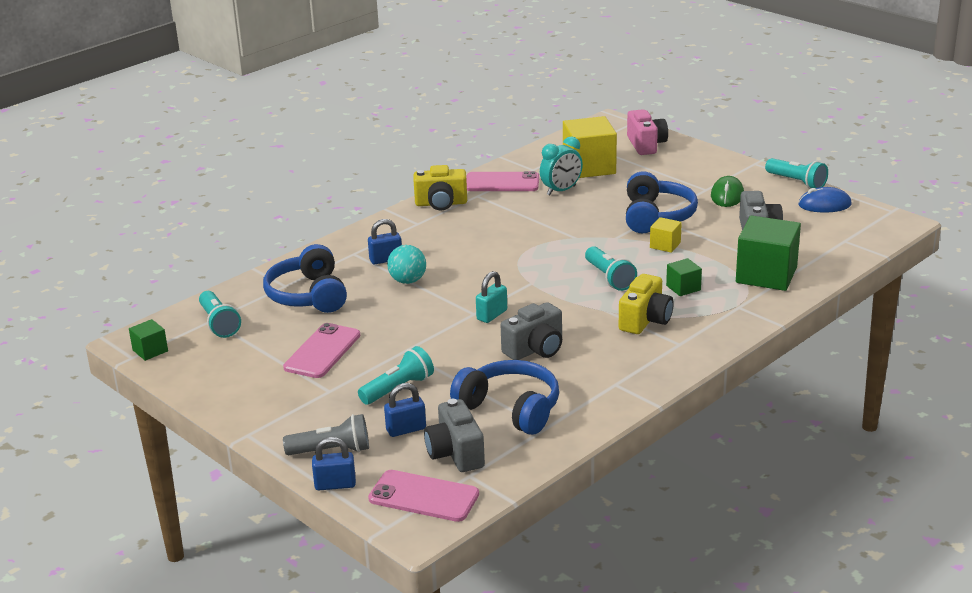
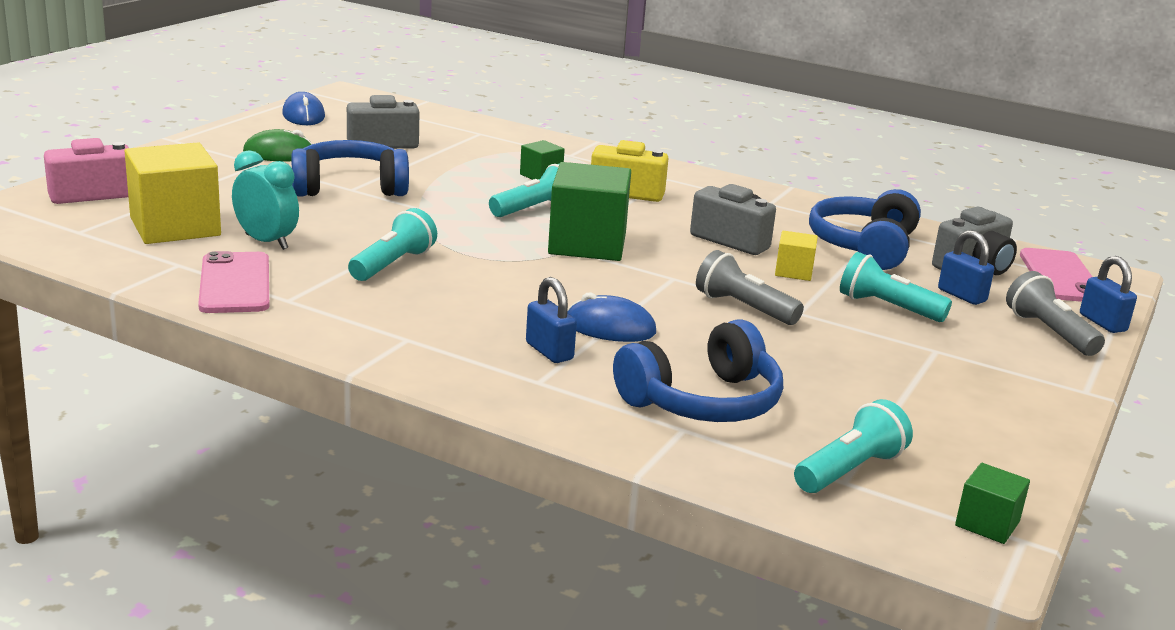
camera: 110 degrees left, 5 degrees down
(322, 351) = (850, 367): pink phone -> none
(408, 281) = (610, 328): turquoise ball -> blue mouse
(418, 331) = (744, 308): none -> grey flashlight
(441, 204) = (325, 326): yellow camera -> none
(492, 315) = (670, 267): turquoise padlock -> none
(665, 245) = (433, 183): yellow cube -> yellow cube (793, 272)
(766, 275) = (491, 143): green cube -> green cube (587, 244)
(796, 182) = (237, 124): turquoise flashlight -> turquoise flashlight (393, 264)

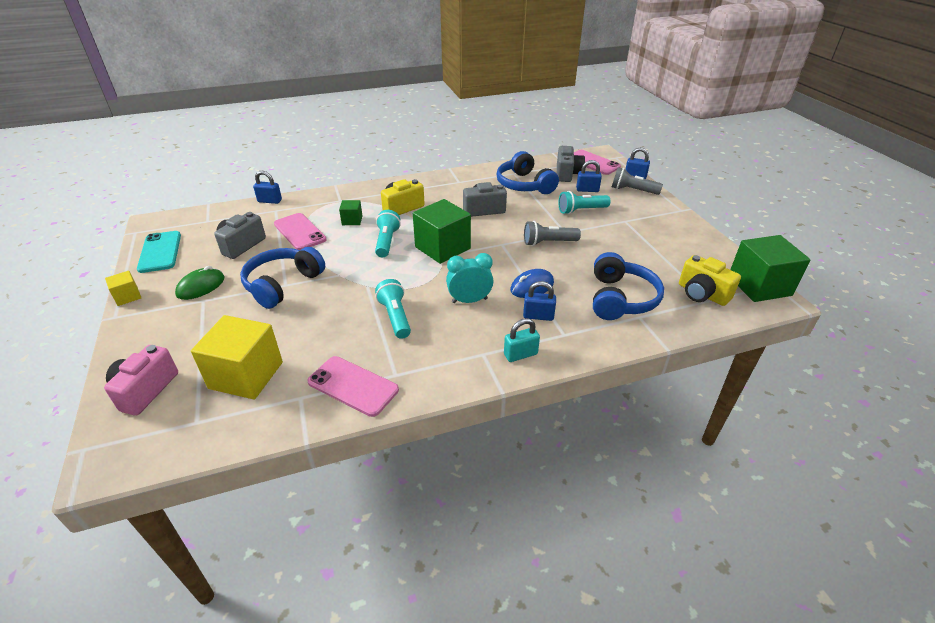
camera: 45 degrees left, 15 degrees up
(266, 242) = (313, 348): turquoise clock -> turquoise clock (469, 300)
(303, 115) = (160, 252): blue mouse -> turquoise phone
(445, 363) = (520, 354): none -> turquoise padlock
(462, 159) = (299, 232): none -> pink phone
(492, 123) = (270, 201): none -> blue padlock
(793, 272) = (528, 213): yellow cube -> yellow cube (127, 296)
(849, 470) = (702, 294): turquoise flashlight -> yellow camera
(987, 524) = (759, 286): green cube -> green cube, size x2.06

